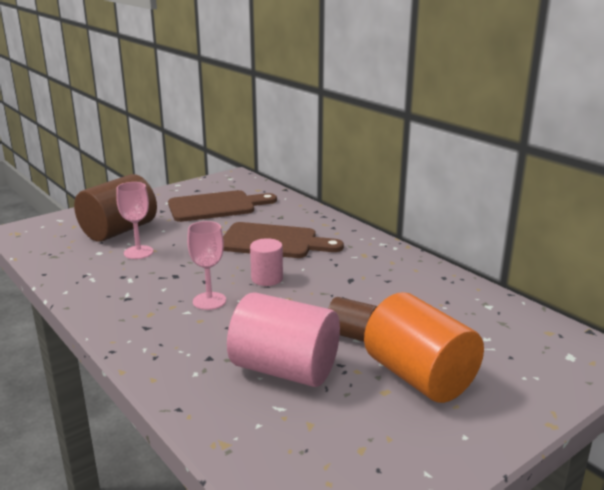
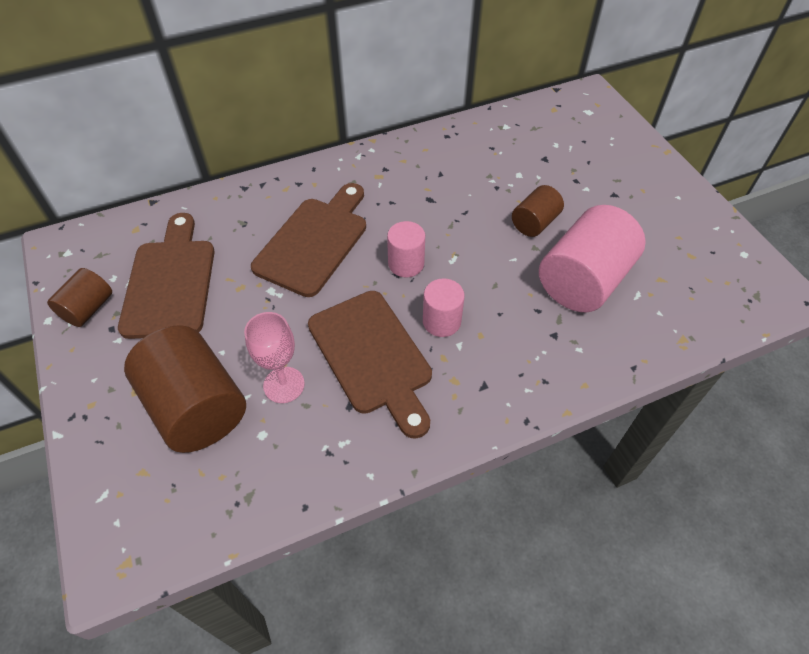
camera: 75 degrees left, 30 degrees up
(168, 278) = (372, 356): none -> brown cutting board
(188, 191) = (88, 308): none -> brown cylinder
(209, 301) = (441, 321): pink goblet -> pink cylinder
(419, 377) = (605, 198): orange cylinder -> none

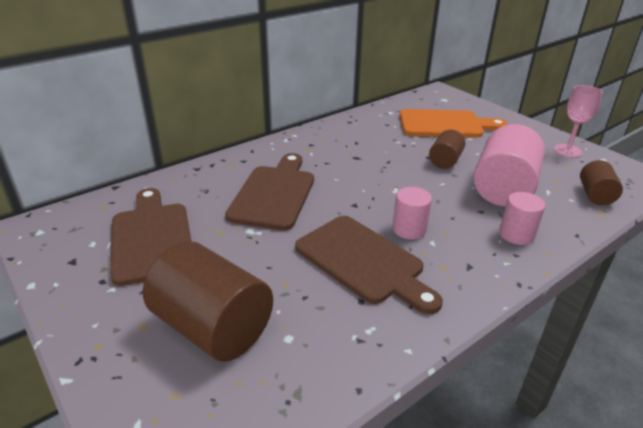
camera: 15 degrees left, 20 degrees down
(88, 308) = (73, 269): brown cylinder -> brown cylinder (595, 195)
(284, 385) = (292, 295): pink goblet -> pink goblet (567, 151)
(406, 264) = (359, 197): pink cylinder -> pink cylinder (516, 234)
(566, 159) = (445, 124): none -> orange cutting board

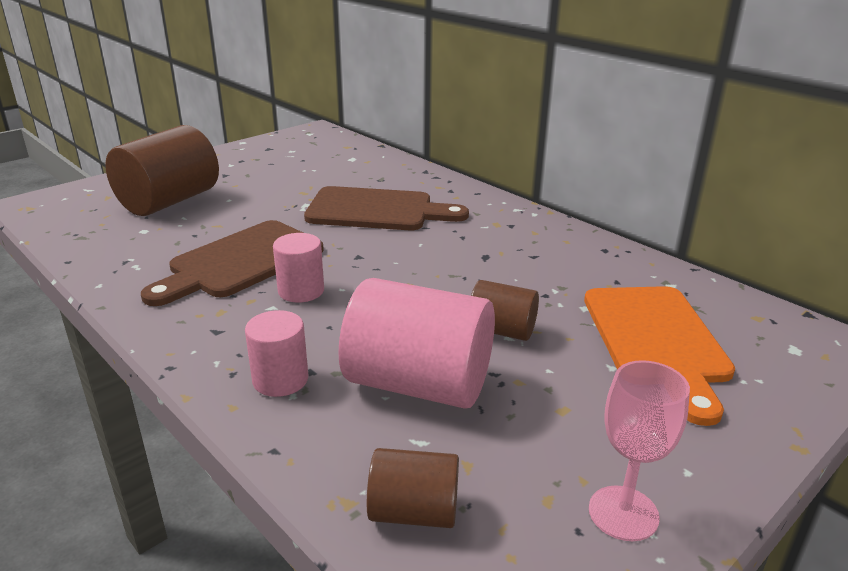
camera: 85 degrees right, 5 degrees down
(151, 238) = (296, 168): brown cutting board -> none

